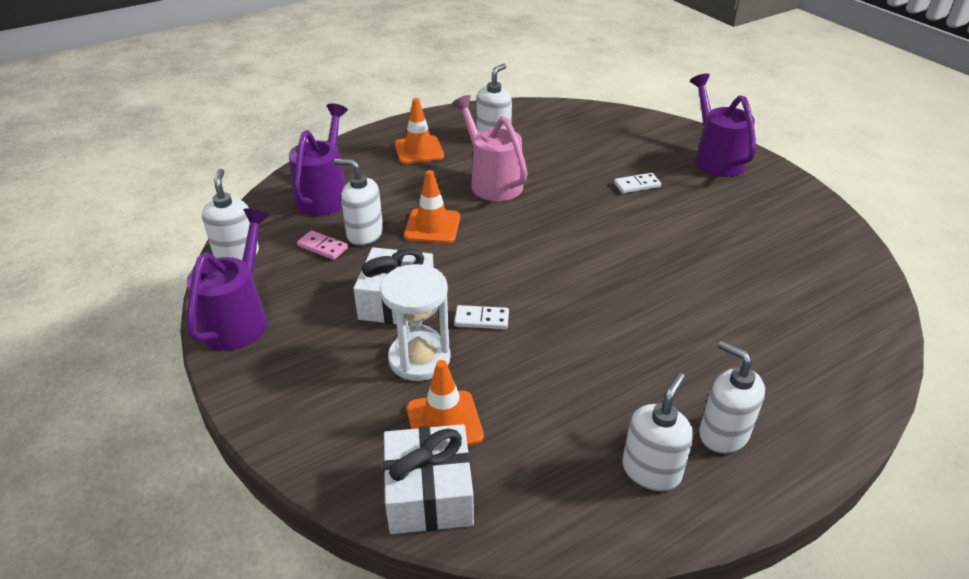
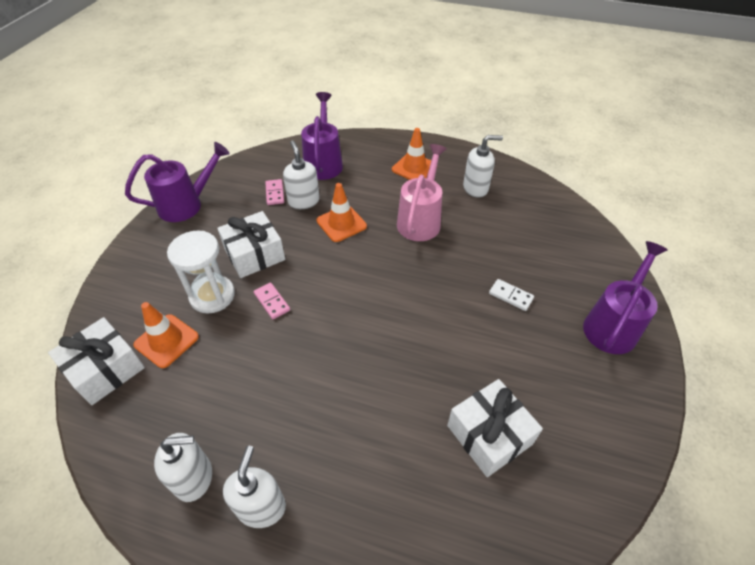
camera: 50 degrees right, 10 degrees up
(237, 253) = (238, 168): white soap dispenser -> none
(325, 195) = (324, 162): purple watering can -> purple watering can turned 60 degrees counterclockwise
(481, 319) = (272, 302): white domino -> pink domino
(760, 267) = (489, 434): none -> white gift

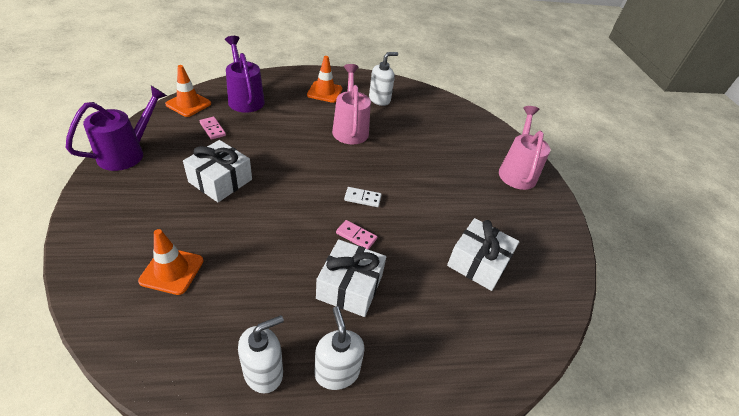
camera: 30 degrees left, 5 degrees down
(105, 369) = (118, 312): white gift -> white gift (350, 287)
(212, 296) = (198, 222): white hourglass -> none
(272, 302) = (258, 214): pink domino -> pink domino (356, 236)
(303, 201) = (243, 131): white soap dispenser -> none
(341, 223) = (286, 142): orange traffic cone -> orange traffic cone (188, 104)
(510, 296) = (443, 168): white domino -> white domino (362, 198)
(613, 325) = (517, 171): purple watering can -> pink watering can

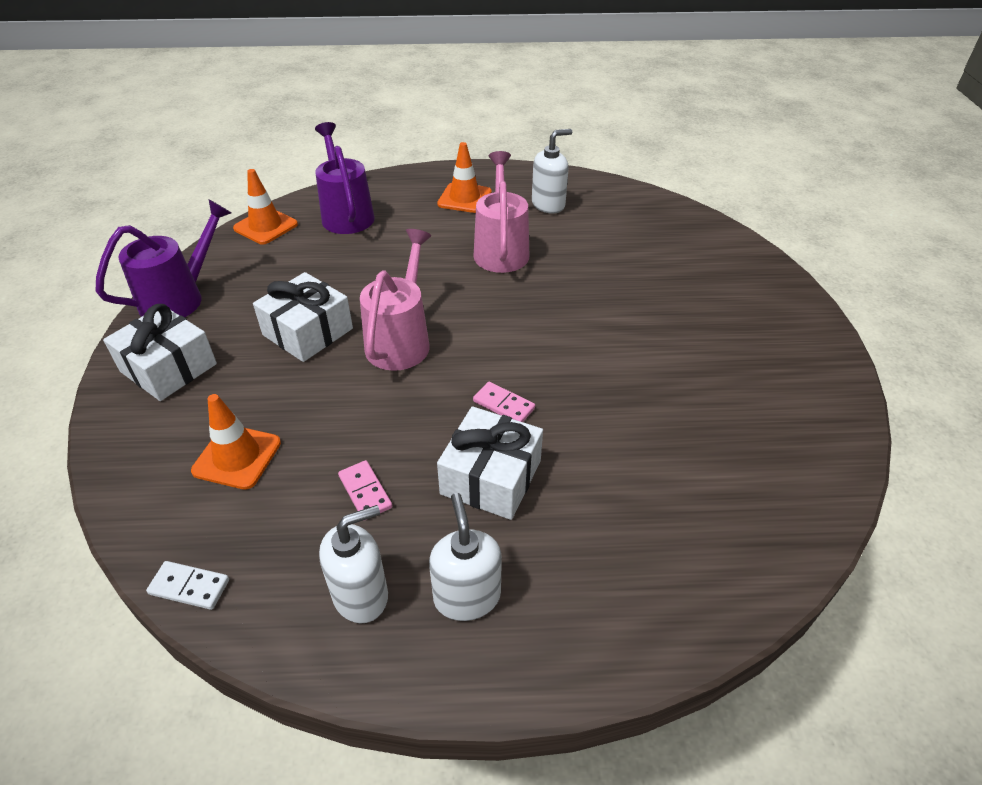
camera: 10 degrees right, 0 degrees up
(212, 129) = (298, 260): pink domino -> pink domino (365, 492)
(362, 198) = (515, 350): white domino -> white domino (189, 587)
(478, 263) = (693, 441): white gift -> white gift (169, 368)
(517, 171) = (765, 302): pink watering can -> pink watering can (401, 340)

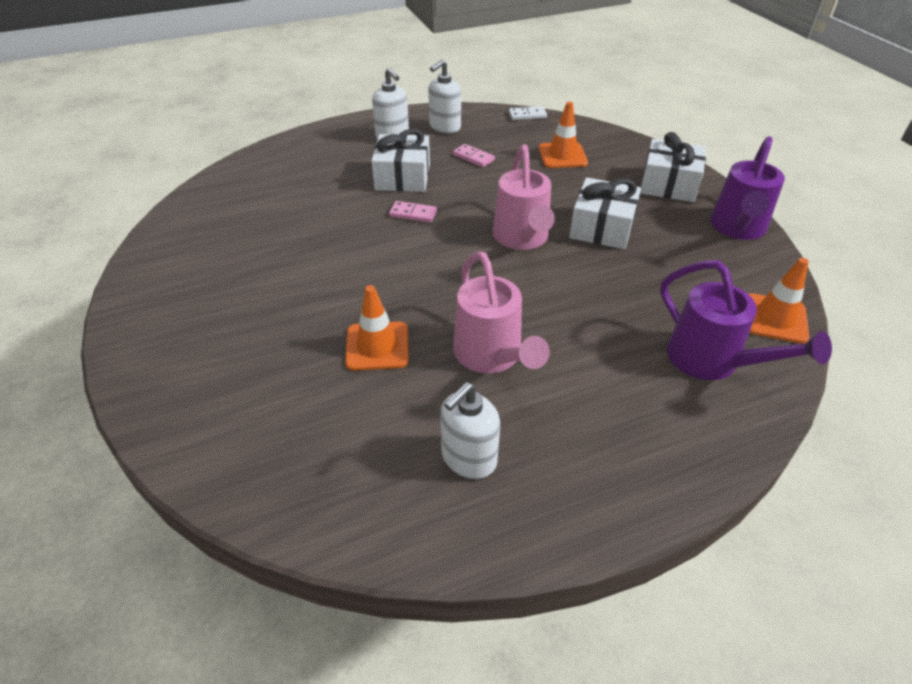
camera: 160 degrees right, 0 degrees up
(464, 198) = (593, 436): orange traffic cone -> orange traffic cone (377, 346)

